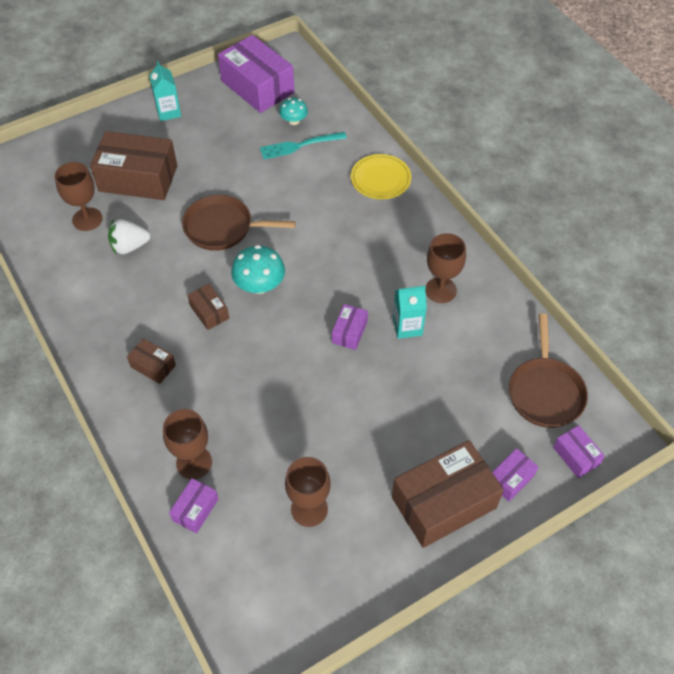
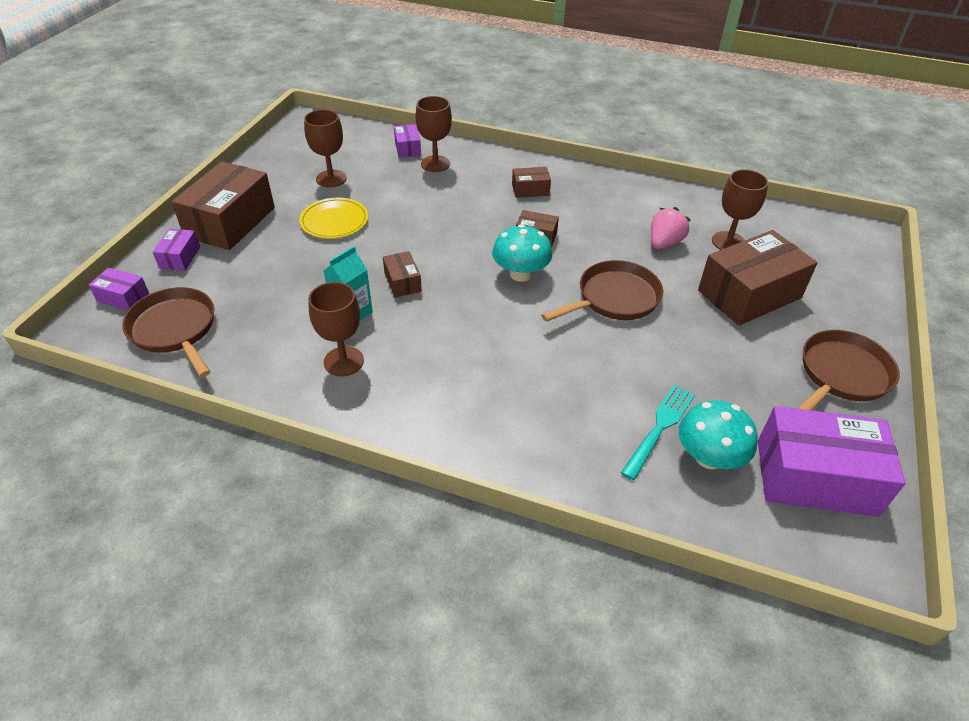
camera: 140 degrees right, 10 degrees down
(129, 246) = (664, 243): white strawberry -> pink strawberry
(168, 112) = (841, 375): turquoise carton -> brown pan
(294, 121) = (709, 457): turquoise mushroom -> turquoise mushroom, size x1.62
(349, 332) = (402, 282): purple box -> brown box
(380, 179) = (522, 446): yellow plate -> yellow plate (334, 221)

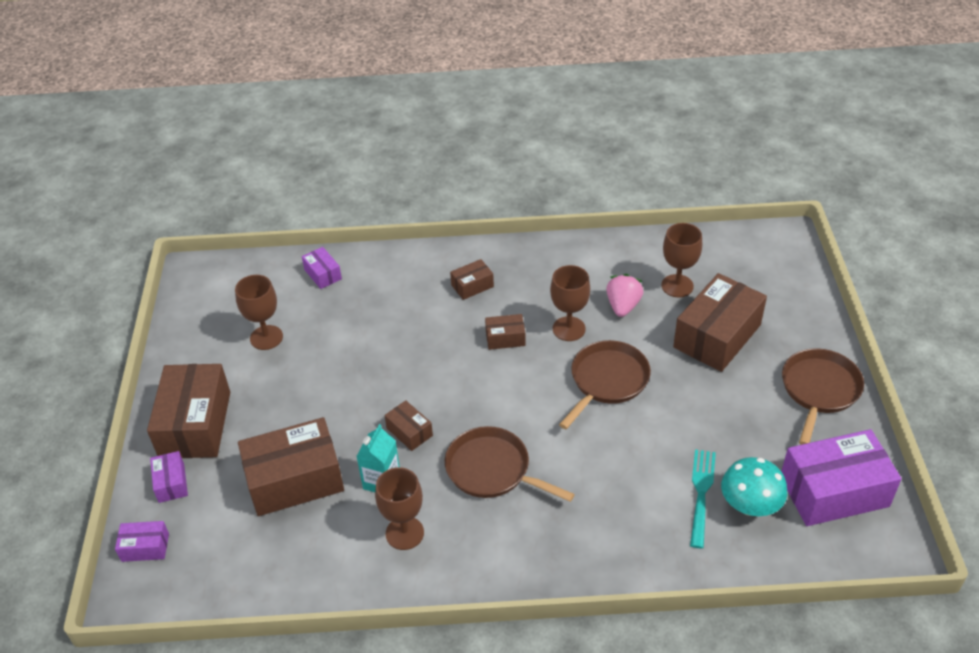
camera: 20 degrees left, 0 degrees up
(175, 329) = (223, 561): brown pan -> brown pan (492, 470)
(279, 287) = (295, 480): none -> brown box
(334, 221) = (302, 387): yellow plate -> none
(435, 164) = (362, 284): brown goblet -> brown goblet (569, 329)
(520, 274) = (512, 384): turquoise mushroom -> none

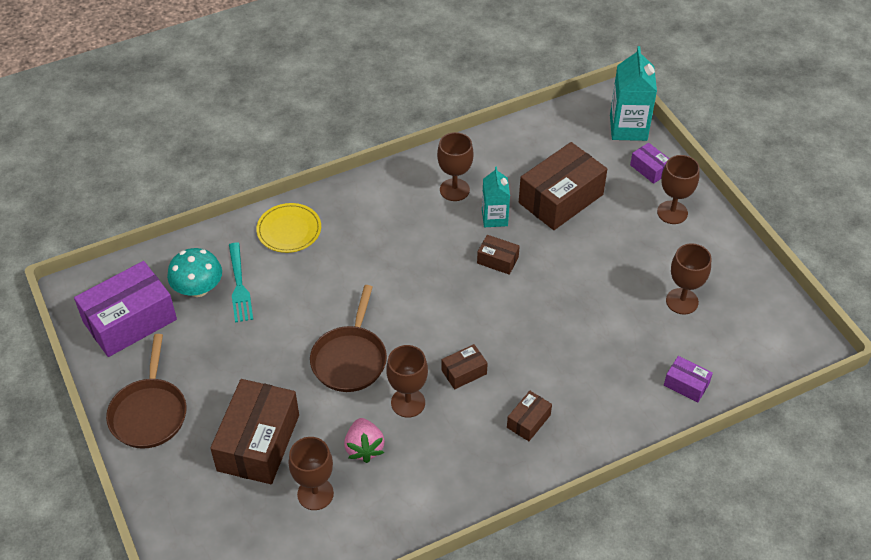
camera: 155 degrees right, 5 degrees up
(145, 547) = (628, 128): purple box -> turquoise carton
(195, 424) = (672, 212): brown box -> brown goblet
(492, 470) = (413, 252): brown pan -> none
(624, 545) = (289, 230): none -> yellow plate

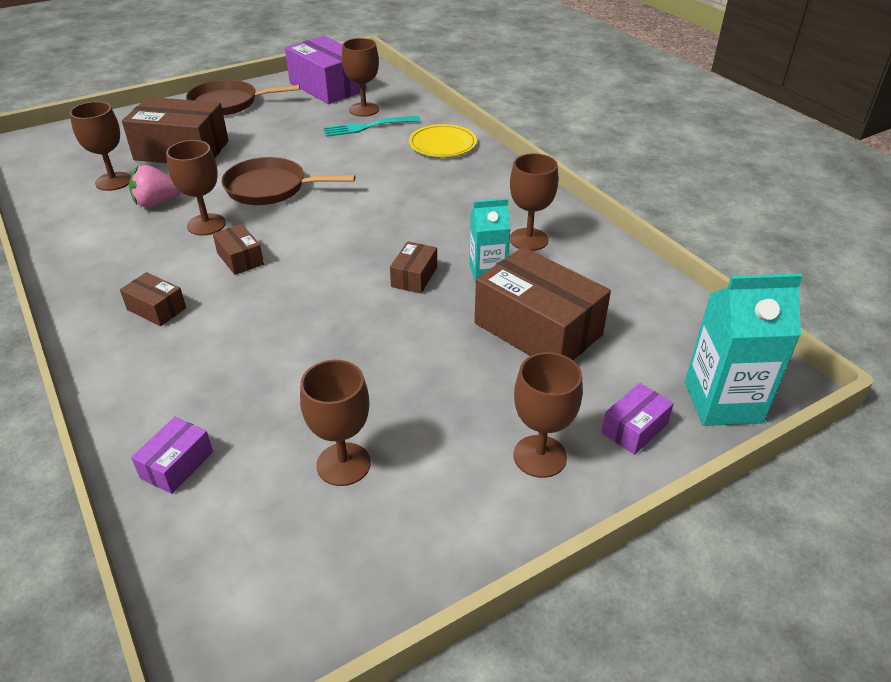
camera: 85 degrees right, 10 degrees down
(198, 288) = (364, 109): turquoise mushroom -> brown goblet

